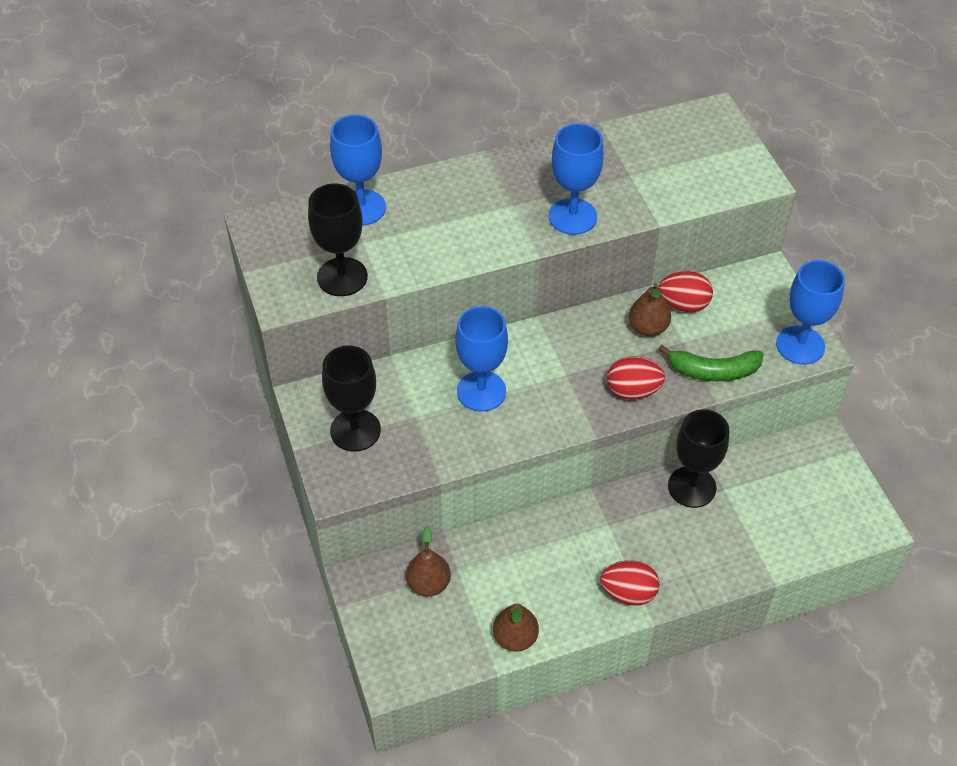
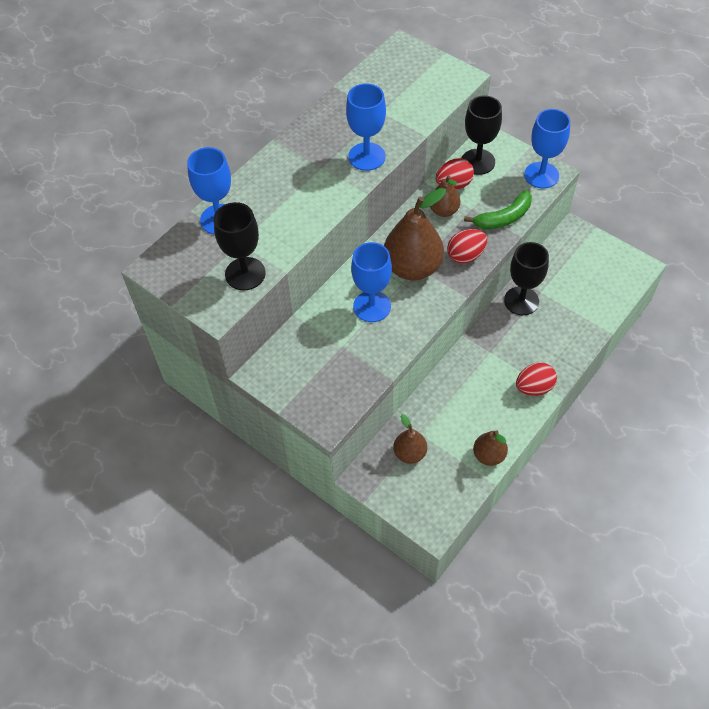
camera: 30 degrees left, 5 degrees up
(355, 430) = (309, 377): black goblet -> black goblet (478, 162)
(561, 372) = (412, 267): none -> brown pear

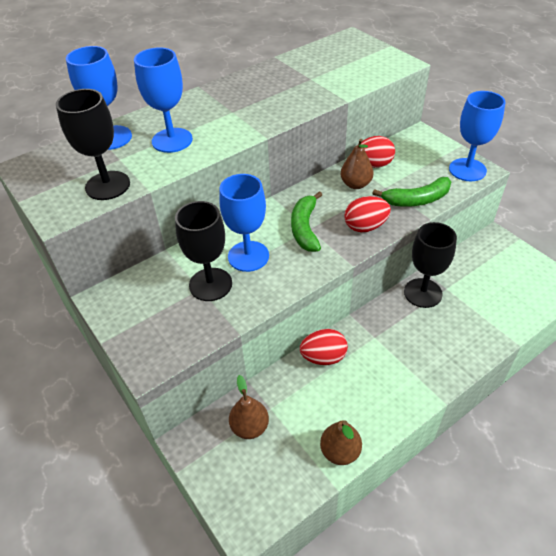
camera: 15 degrees right, 10 degrees down
(366, 156) = (280, 109): blue goblet -> blue goblet (172, 140)
(412, 267) = (305, 228): brown pear -> green banana
(478, 162) = (404, 150): black goblet -> black goblet (210, 284)
(534, 387) = (414, 385): red egg -> red egg (323, 357)

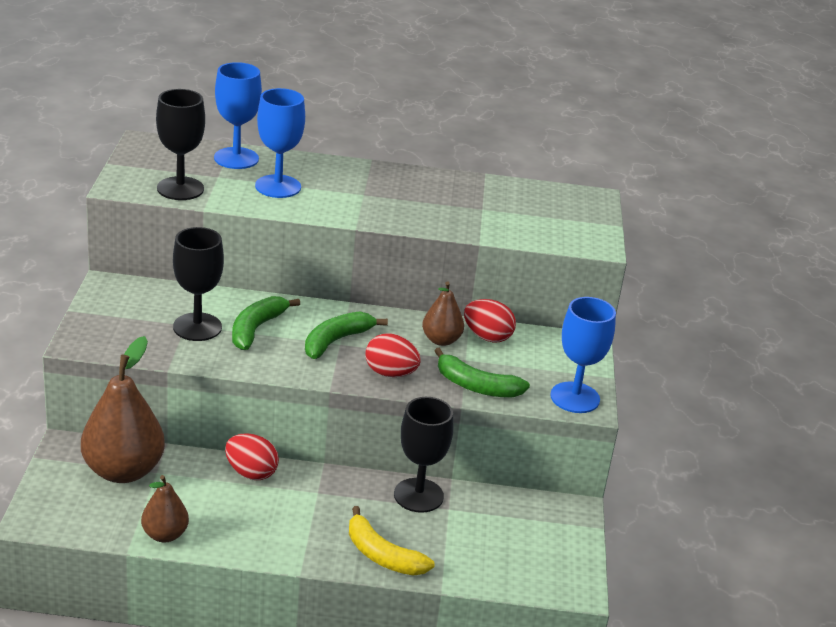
camera: 35 degrees right, 15 degrees down
(248, 256) = (256, 329): blue goblet -> green banana
(250, 427) = (123, 471): brown pear -> brown pear, size x1.84
(462, 348) = (382, 555): none -> yellow banana

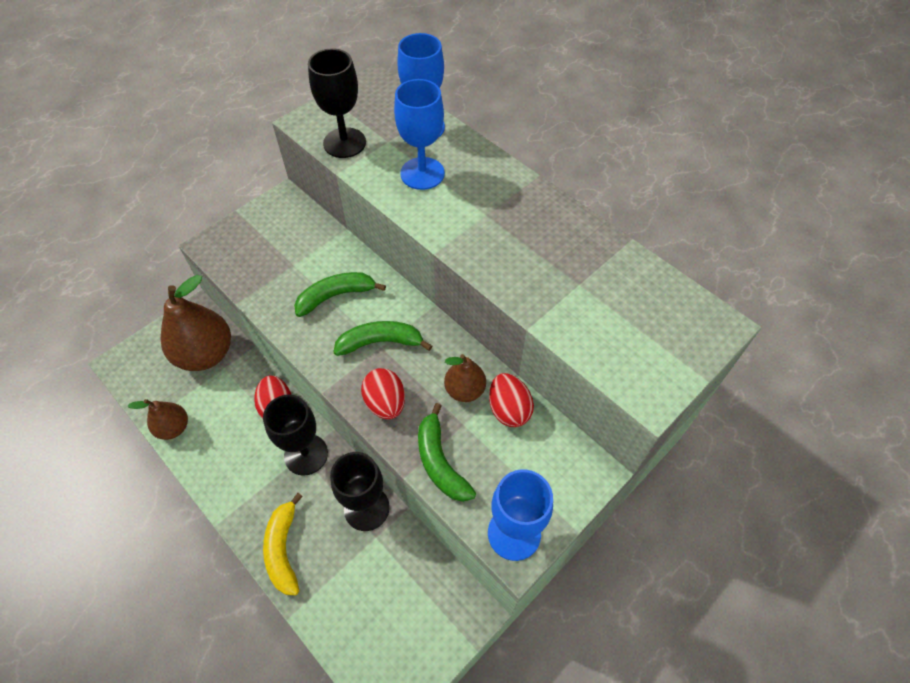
camera: 45 degrees right, 25 degrees up
(197, 327) = (298, 271): black goblet -> black goblet (306, 454)

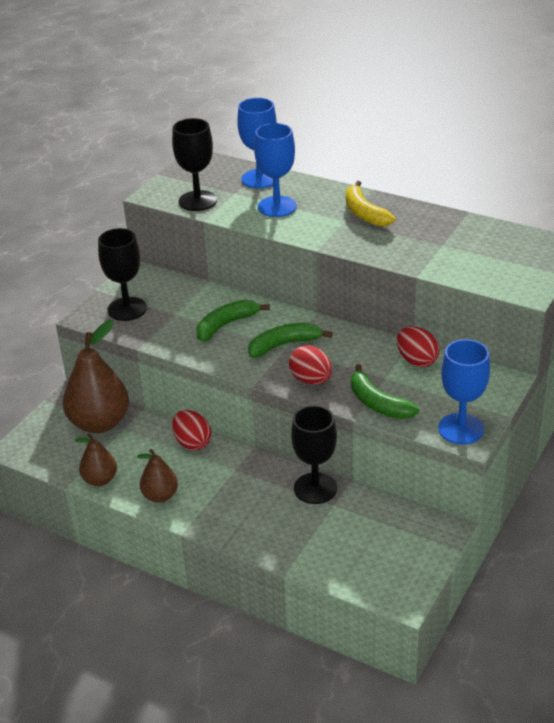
camera: 15 degrees left, 20 degrees down
(283, 549) = (255, 532): yellow banana -> yellow banana (364, 213)
(306, 454) = (238, 467): black goblet -> black goblet (127, 309)
(465, 390) = (373, 357): brown pear -> brown pear (160, 496)

